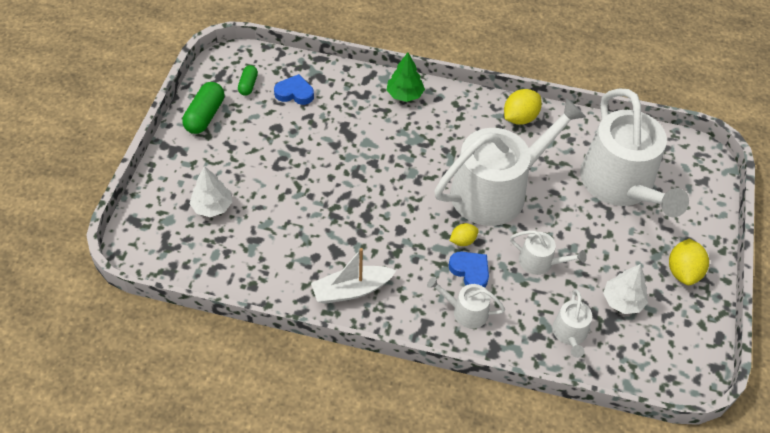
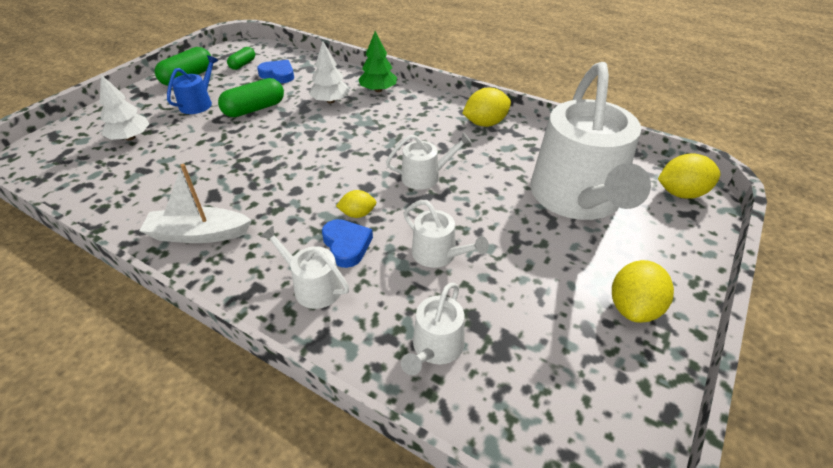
camera: 20 degrees right, 10 degrees down
(243, 149) = (198, 103): none -> blue watering can
(303, 145) = (254, 109): none -> green capsule
(497, 190) = (425, 176): white watering can -> white watering can, size x0.43
(622, 301) = (530, 324): white tree -> white tree (330, 101)
(693, 162) = (681, 193): none -> yellow lemon

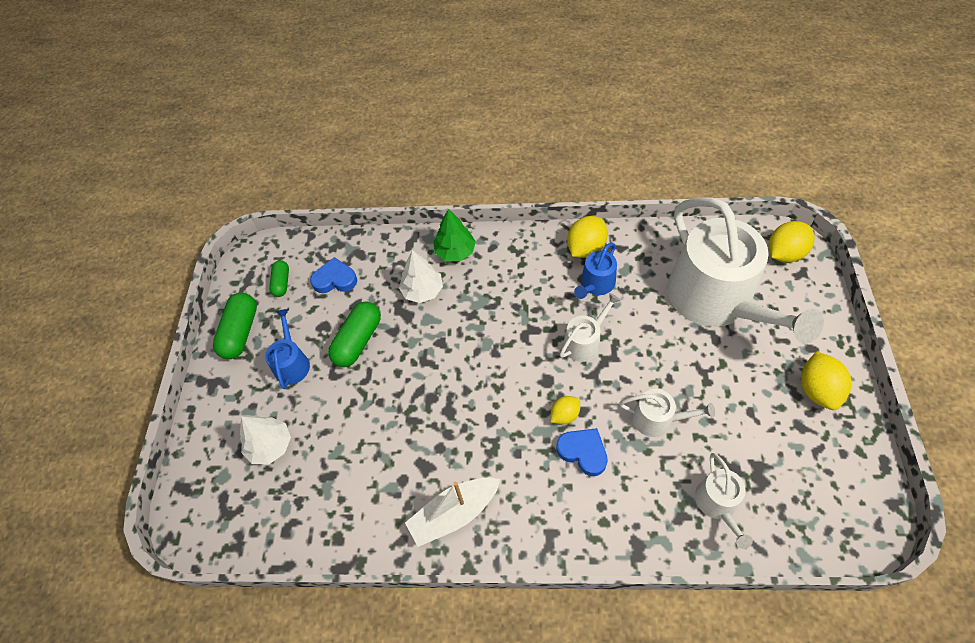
camera: 25 degrees left, 15 degrees up
(313, 286) = (592, 506): white watering can -> none
(471, 146) = (595, 284): none -> blue watering can

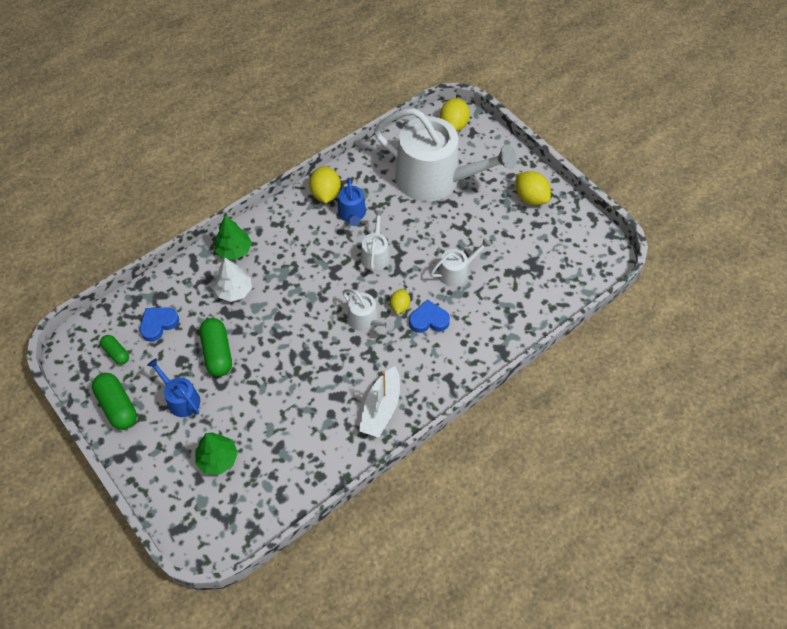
camera: 45 degrees left, 0 degrees up
(270, 445) = (218, 459): white tree -> green tree
(718, 504) = (525, 296): white watering can -> white watering can (366, 320)

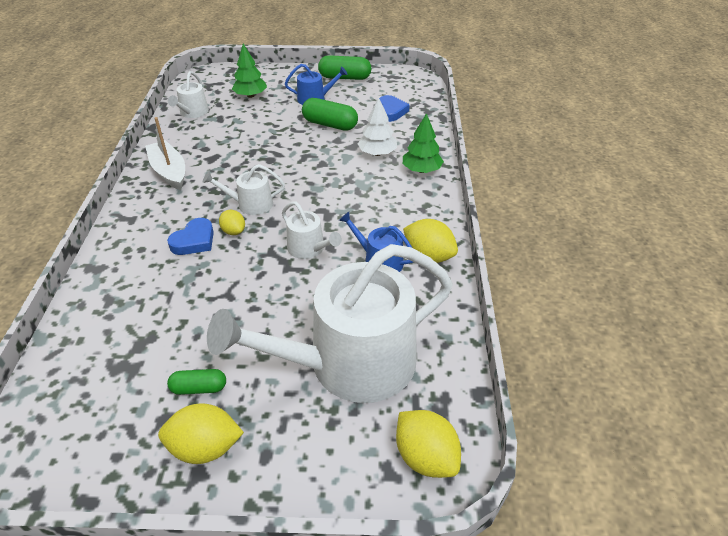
camera: 130 degrees right, 15 degrees down
(116, 353) = (388, 89): green capsule -> green capsule (199, 388)
(456, 272) = (210, 294): white watering can -> white watering can (192, 113)

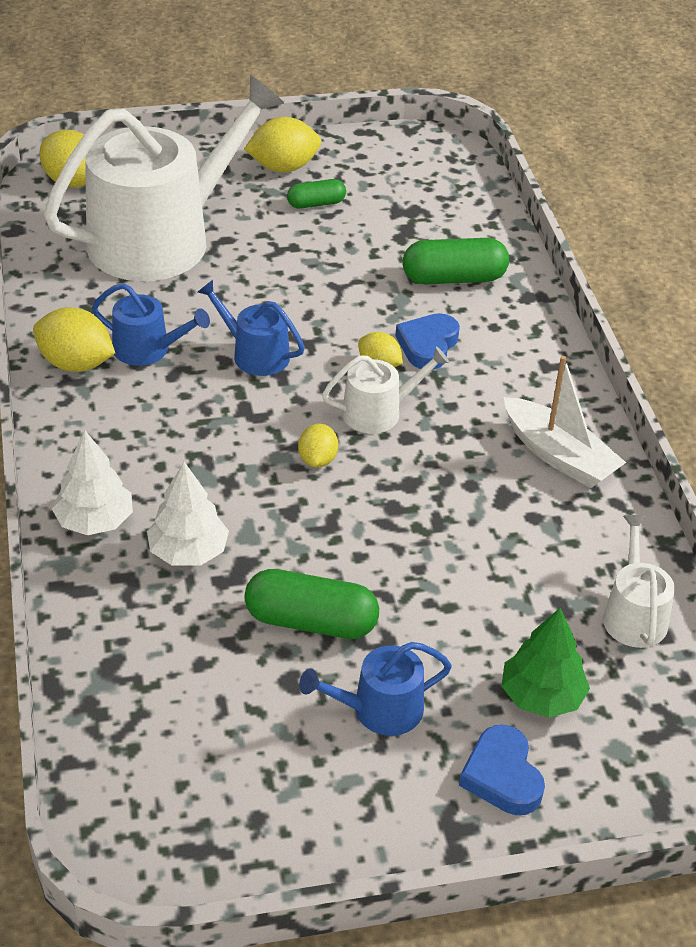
camera: 165 degrees right, 0 degrees up
(297, 184) = (317, 459): none -> yellow lemon
(309, 249) = (254, 354): white watering can -> blue watering can
(345, 77) = (332, 818): green capsule -> green capsule (454, 278)
(391, 111) = (180, 689): blue heart -> blue heart (502, 776)
(421, 170) = (94, 521): green tree -> white tree

